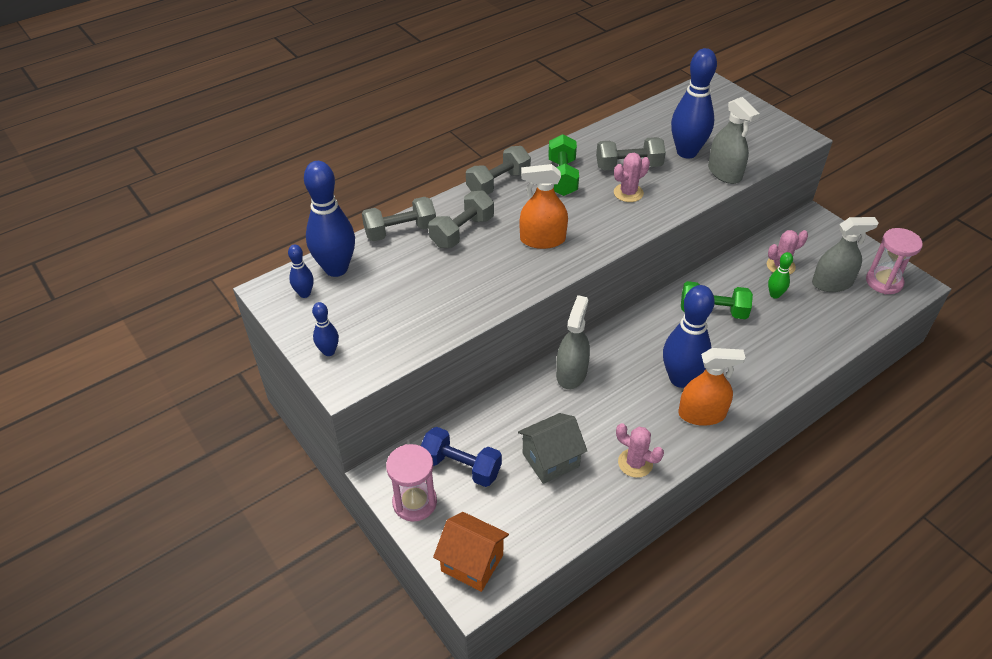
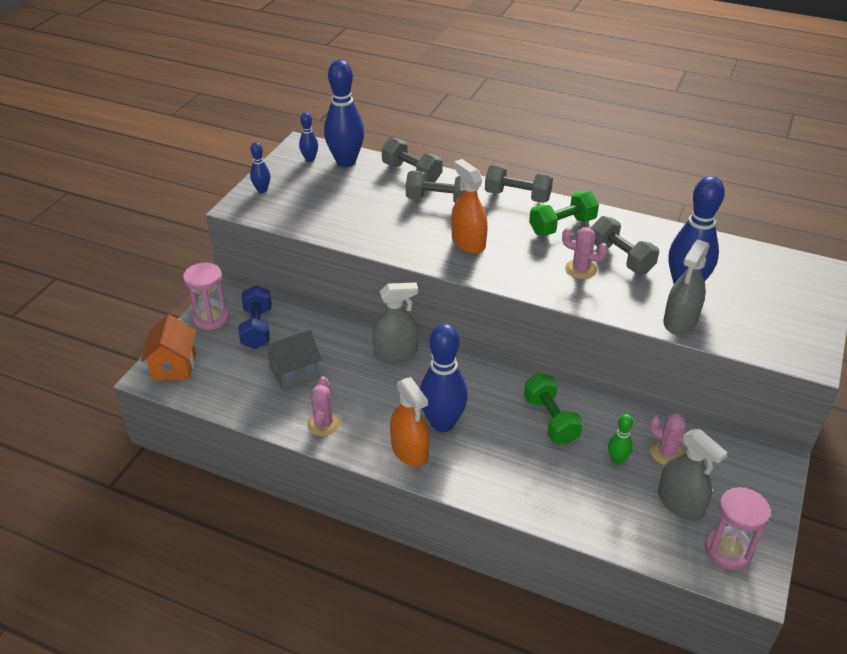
camera: 60 degrees right, 5 degrees down
(550, 460) = (294, 373): grey house -> grey house turned 60 degrees counterclockwise

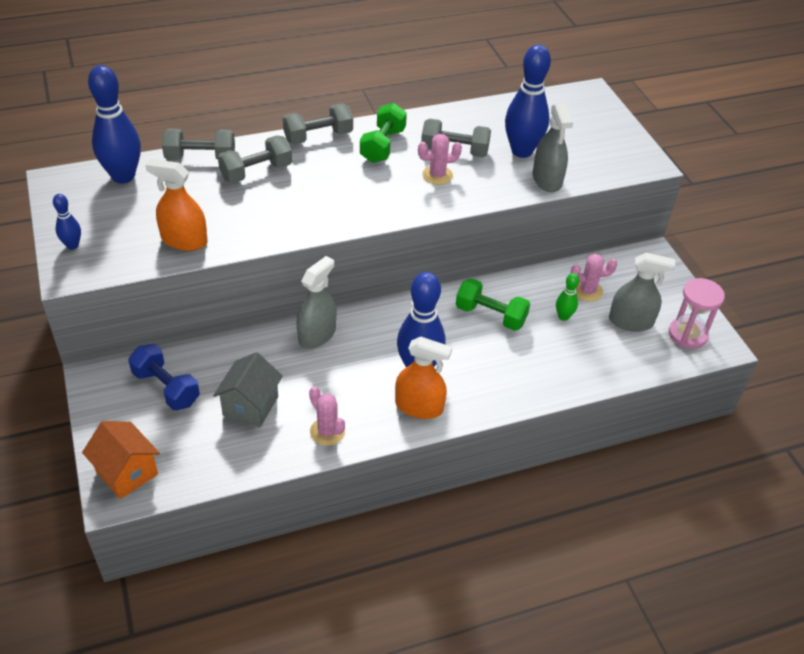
camera: 45 degrees left, 5 degrees up
(211, 318) = (107, 406): pink hourglass -> none
(310, 159) = (83, 191): blue bowling pin -> none
(468, 242) = (326, 198): orange spray bottle -> orange spray bottle (184, 240)

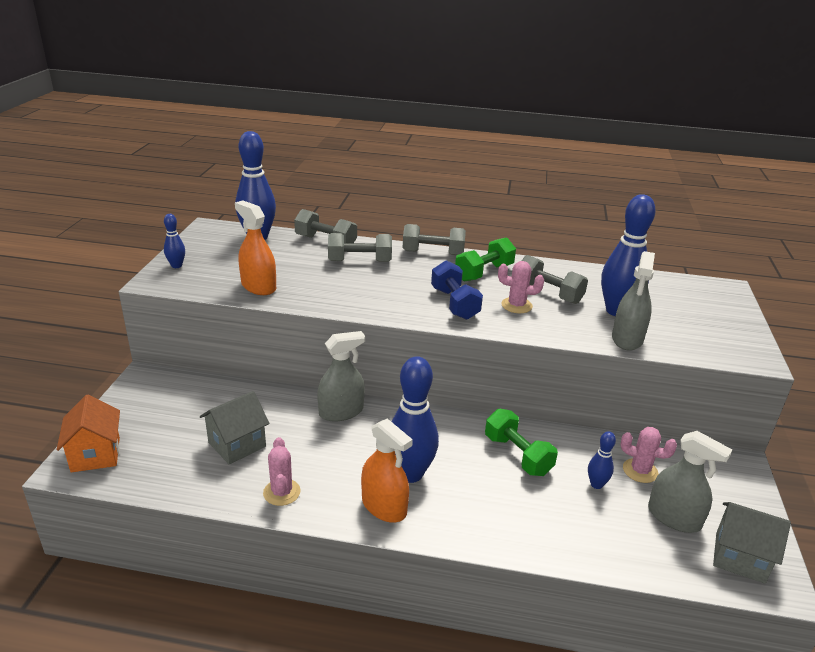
camera: 30 degrees right, 15 degrees down
(166, 388) = (186, 405): blue dumbbell -> blue dumbbell (454, 303)
(563, 317) = (596, 484): green bowling pin -> blue bowling pin
(687, 334) = (740, 557): pink hourglass -> grey house

